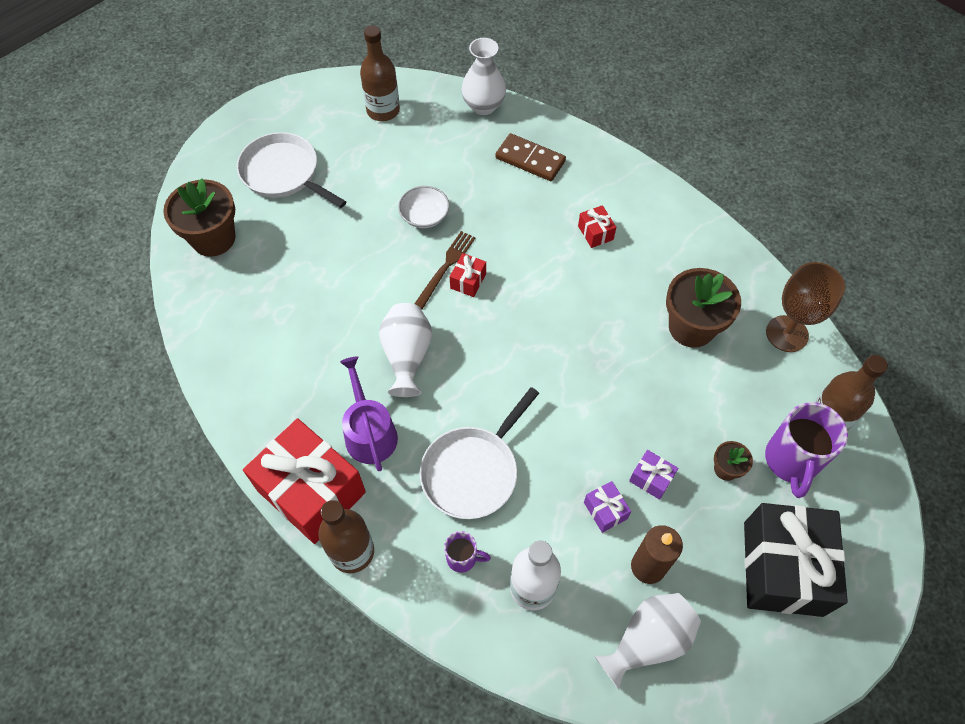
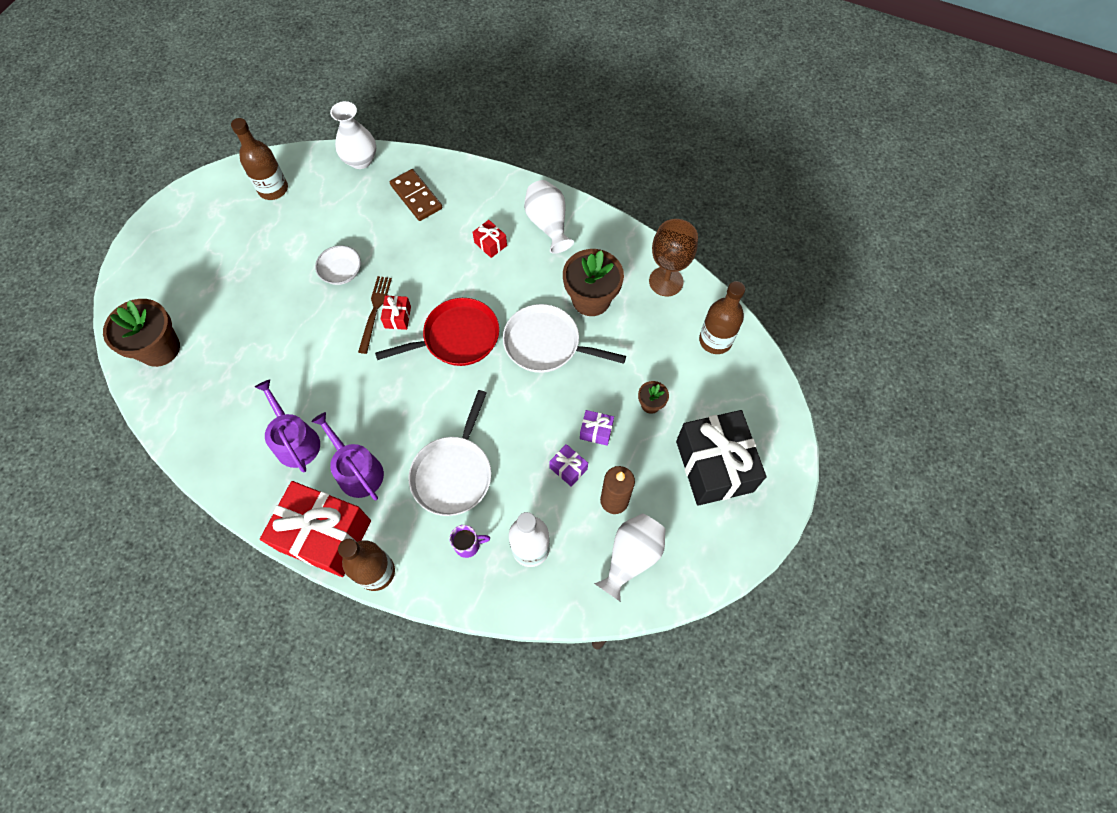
camera: 20 degrees left, 5 degrees up
(283, 173) = (202, 271): white pan -> white pan (546, 344)
(315, 378) = (295, 441): none -> purple watering can
(407, 356) = (367, 397): white vase -> white vase (548, 224)
(526, 323) = (457, 337): none -> red pan
(530, 160) = (416, 197): brown domino -> brown domino turned 45 degrees clockwise
(791, 461) = (697, 382): purple mug -> none

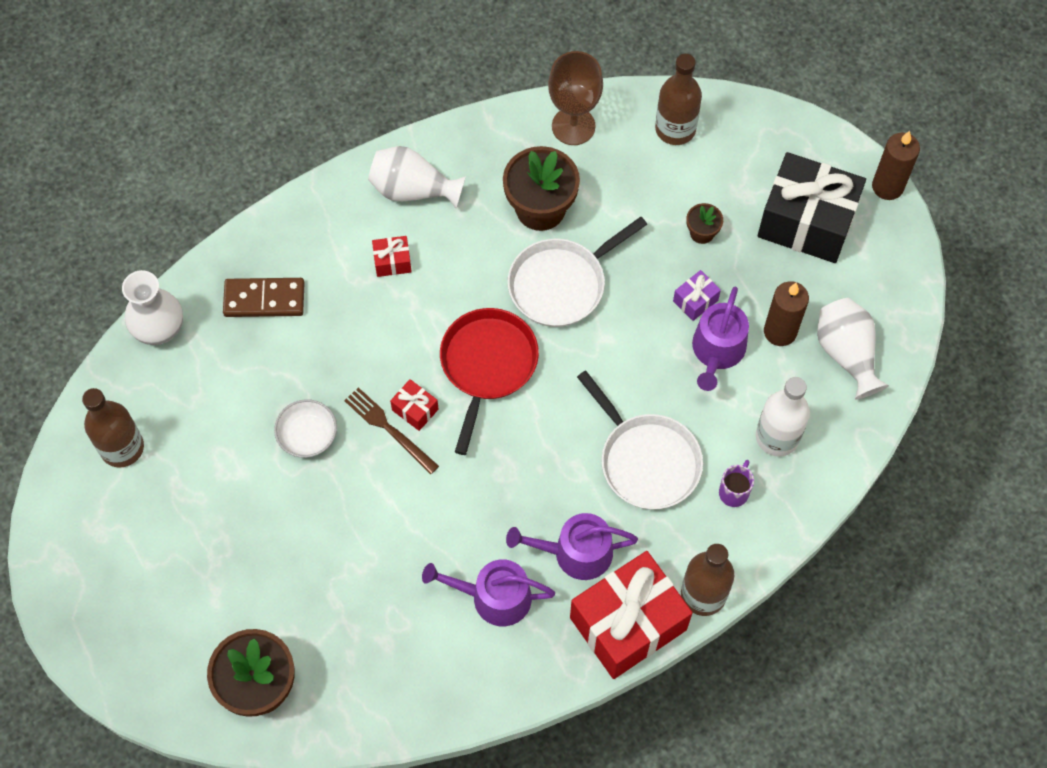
camera: 55 degrees left, 0 degrees up
(568, 468) = (717, 351): purple gift -> purple watering can
(788, 504) = (887, 186): none -> brown candle

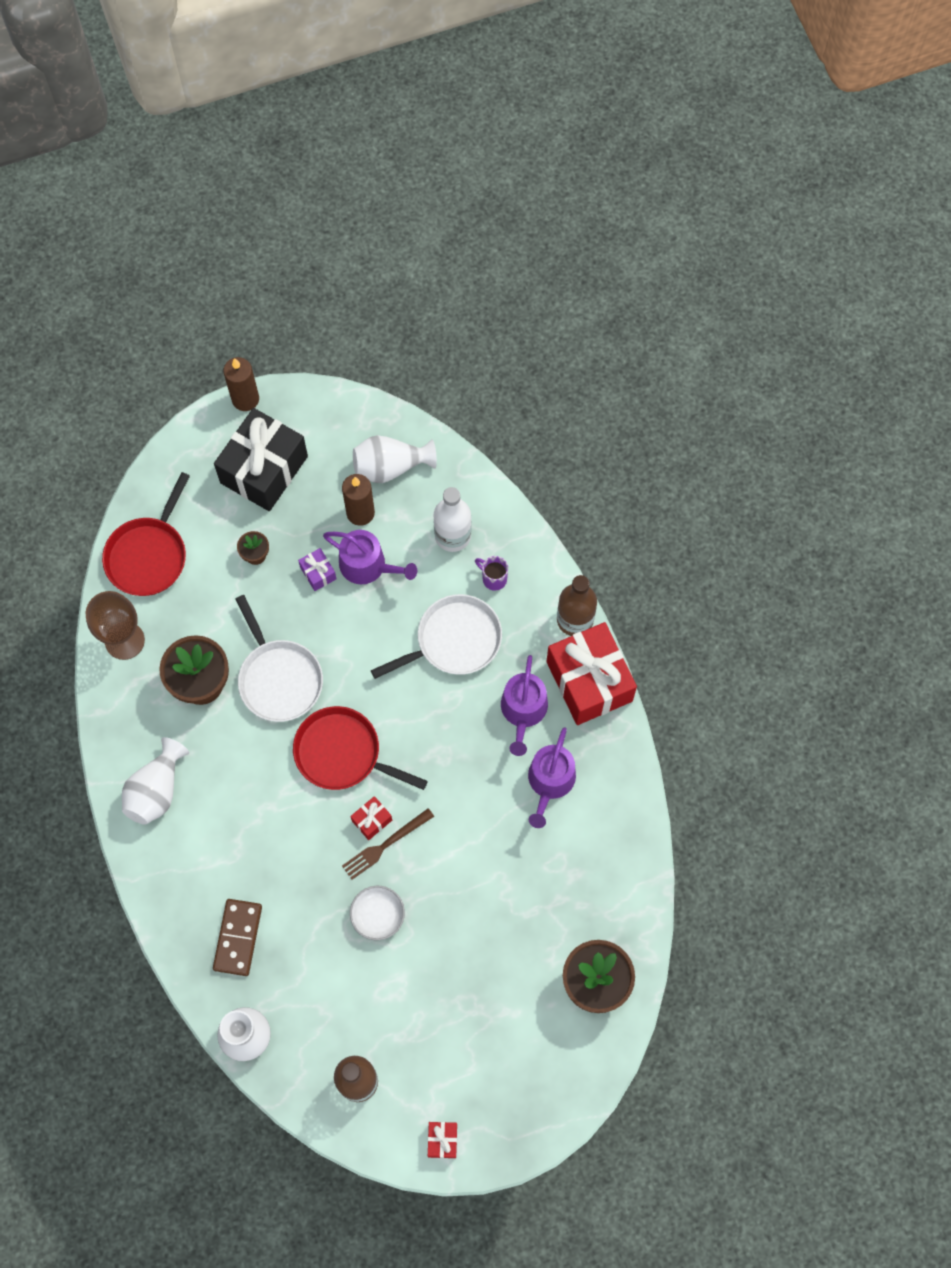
camera: 80 degrees left, 5 degrees up
(392, 262) = (225, 819): red gift -> red gift (442, 1140)
(675, 129) = (148, 555): brown bottle -> red pan

